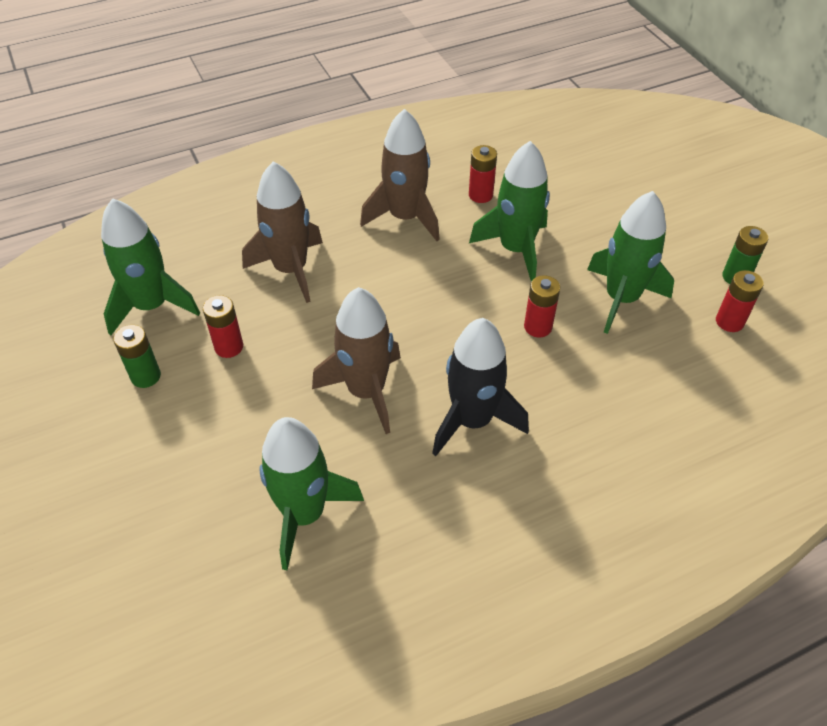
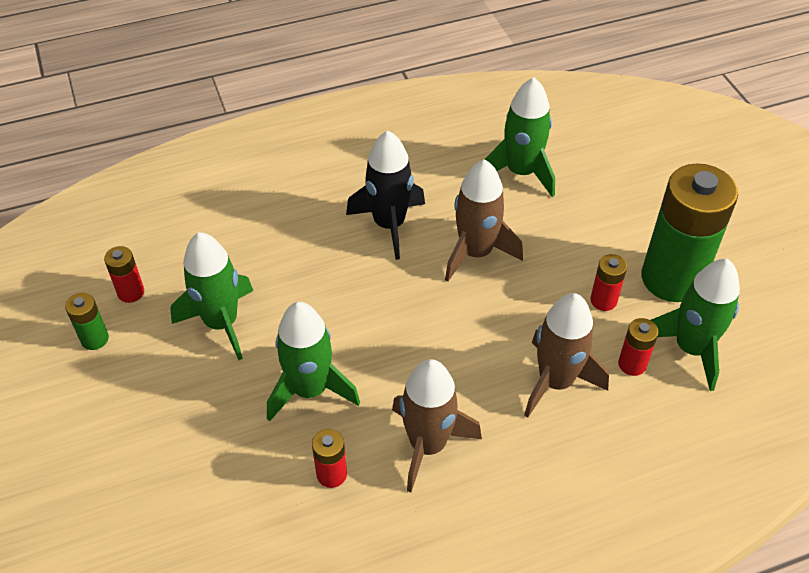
camera: 175 degrees left, 0 degrees up
(146, 376) = (672, 278): green battery -> green battery, size x2.35
(538, 327) = (312, 300): red battery -> red battery (632, 364)

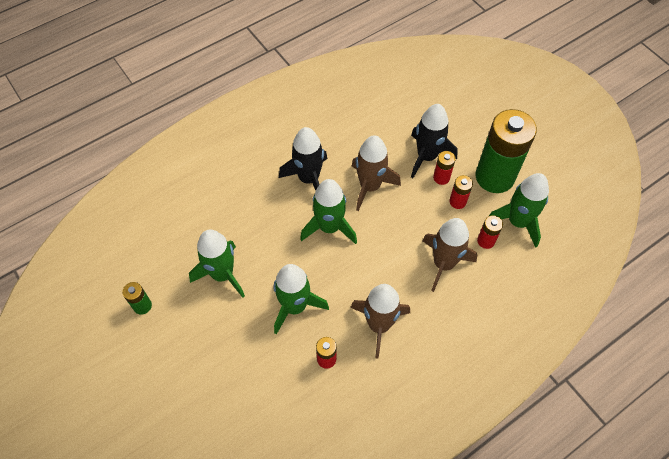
camera: 15 degrees left, 10 degrees up
(131, 292) = (154, 267): red battery -> red battery (441, 178)
(521, 172) = (382, 122): green rocket -> green rocket (329, 227)
(574, 230) = (427, 156): none -> black rocket

